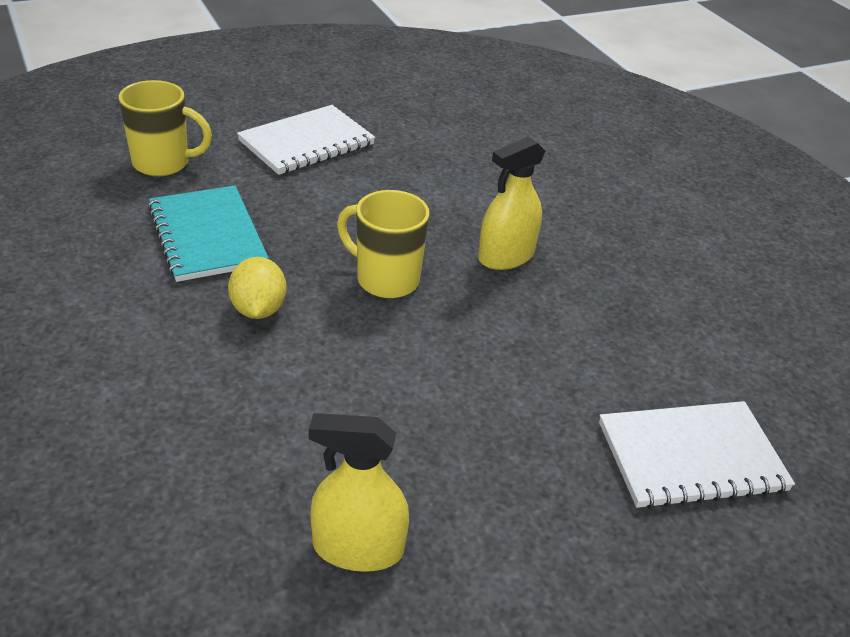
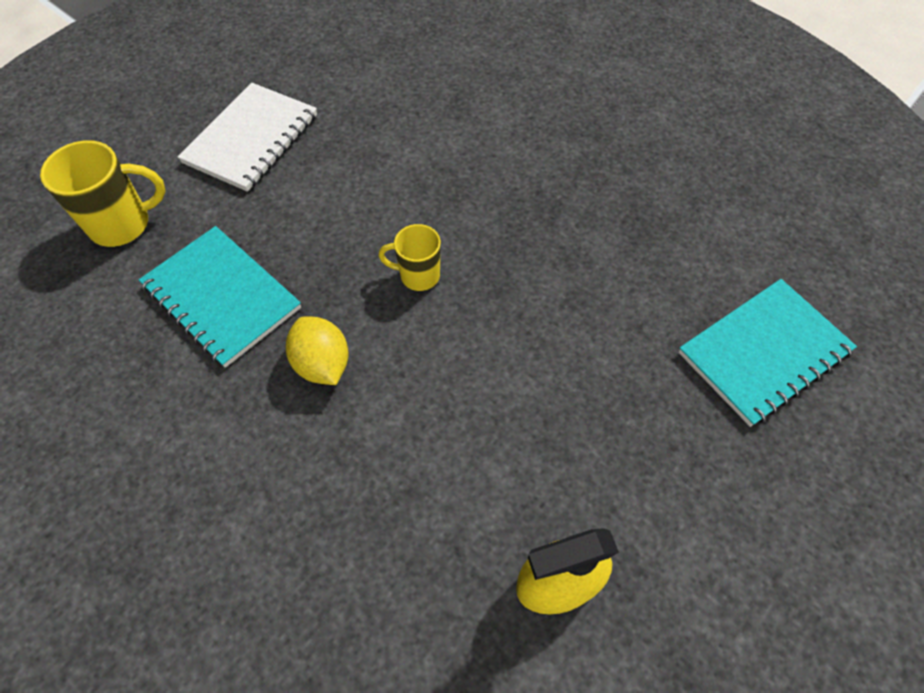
camera: 20 degrees left, 20 degrees up
(385, 279) = (418, 275): yellow mug -> yellow mug, size x0.64
(506, 256) = (508, 201): yellow spray bottle -> none
(691, 457) = (764, 353): white notebook -> turquoise notebook

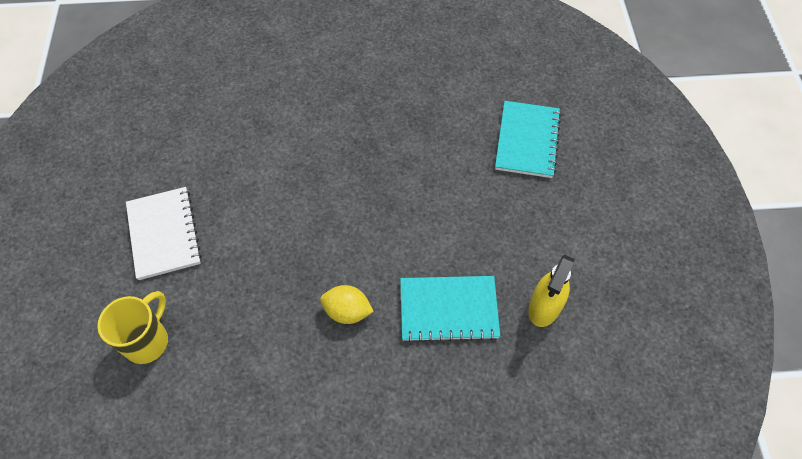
camera: 45 degrees left, 0 degrees up
(221, 297) = (256, 327): turquoise notebook -> turquoise notebook (448, 309)
(418, 275) = (344, 231): yellow mug -> none

